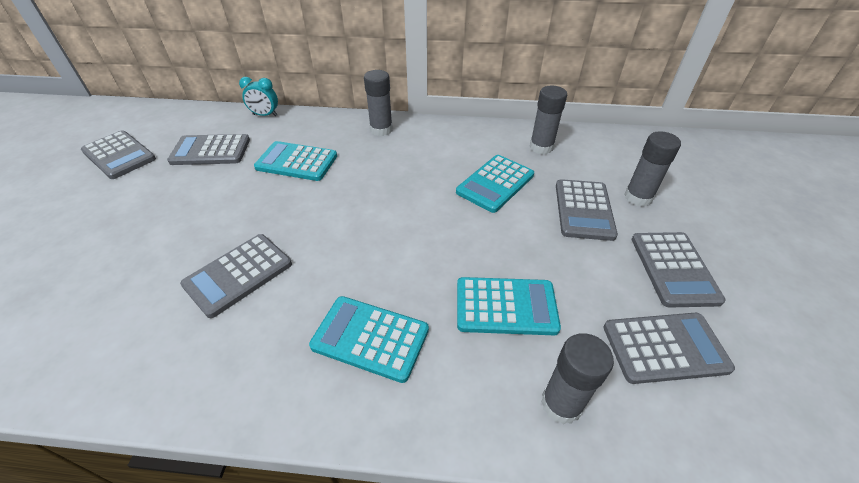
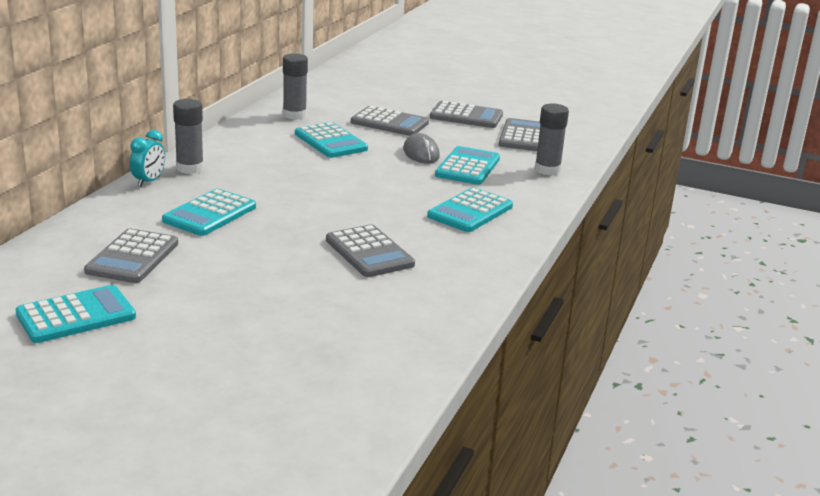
camera: 75 degrees left, 20 degrees down
(119, 155) = (76, 316): grey calculator -> turquoise calculator
(265, 115) = (78, 222): turquoise clock -> turquoise clock (149, 181)
(517, 254) = (421, 153): none -> grey mouse
(638, 197) = (389, 104): grey glue stick -> none

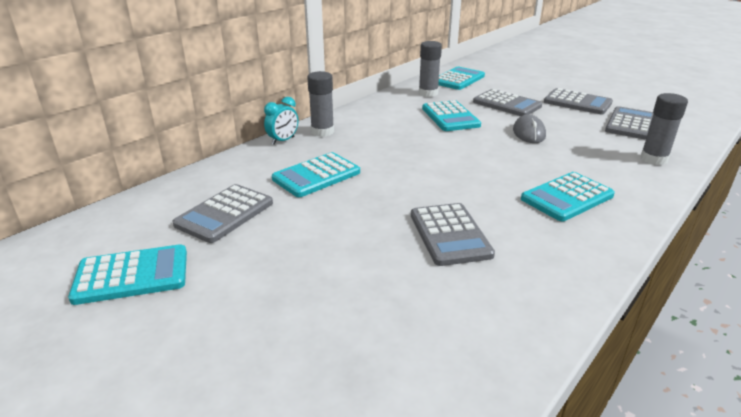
camera: 20 degrees right, 5 degrees up
(467, 167) = (571, 150): turquoise calculator -> turquoise calculator (458, 79)

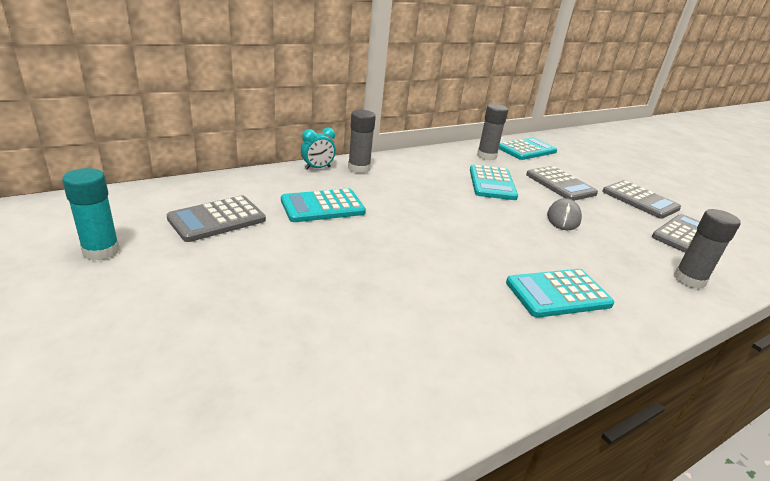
camera: 15 degrees right, 0 degrees up
(132, 275) = (101, 251): turquoise calculator -> turquoise glue stick
(449, 234) = (406, 296): grey calculator -> none

